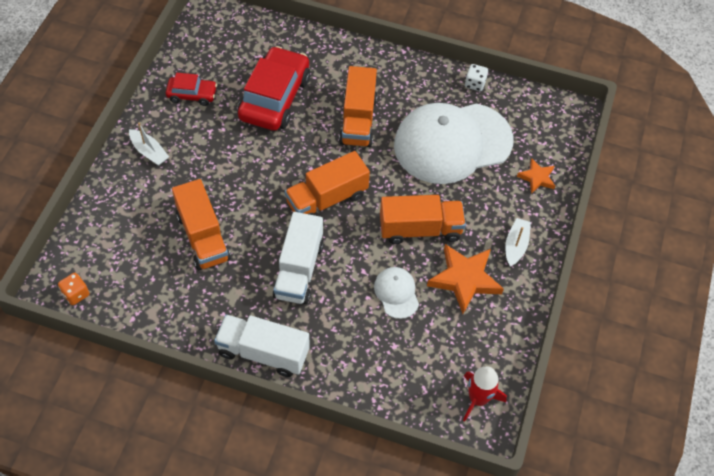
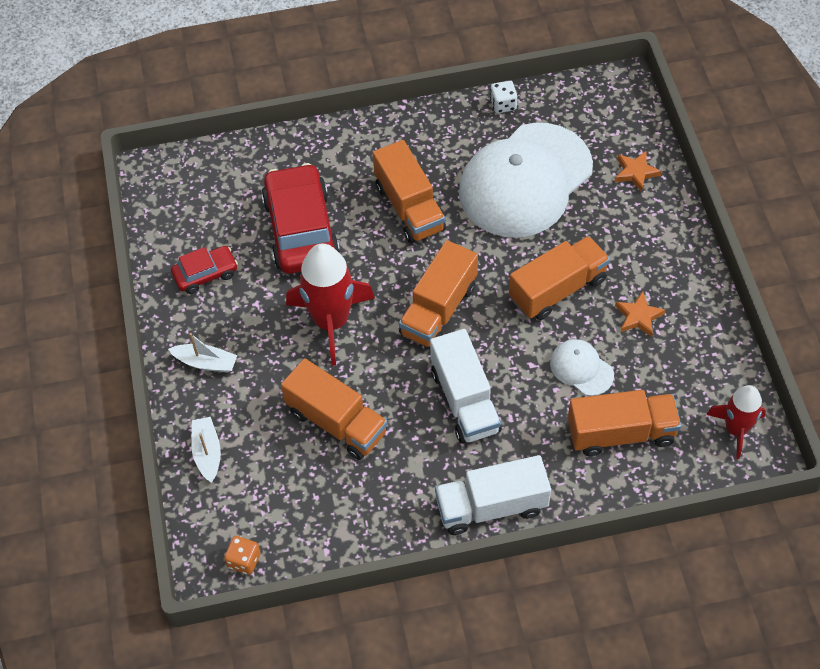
camera: 25 degrees left, 0 degrees up
(249, 168) = (331, 321): none -> red rocket
(391, 354) = (621, 433): none -> orange truck
(464, 279) = (638, 316): orange star -> orange star, size x0.56
(516, 245) = (664, 254): white boat -> white boat (207, 452)

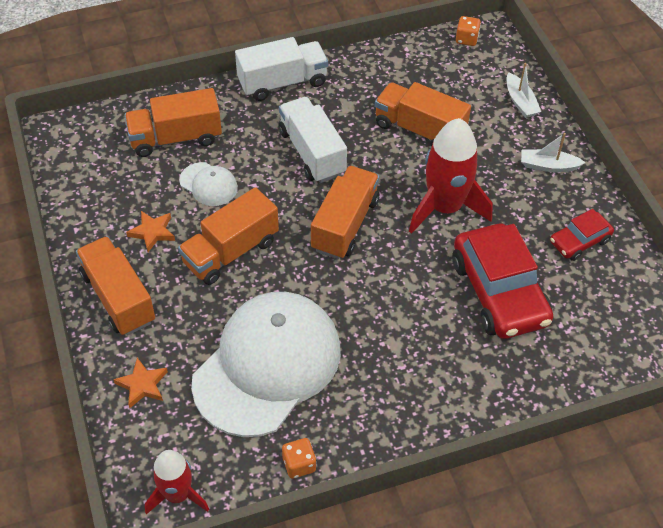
camera: 170 degrees right, 5 degrees down
(409, 207) = (391, 324): orange truck -> orange truck (118, 298)
(503, 105) = (299, 464): white dice -> orange dice
(736, 429) = (76, 147): red rocket -> red rocket (177, 494)

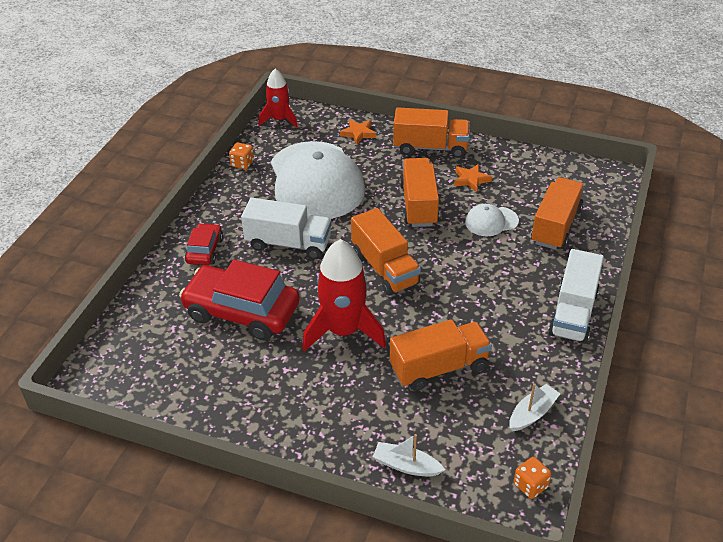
camera: 130 degrees right, 10 degrees down
(312, 152) = (473, 288): white truck -> white truck (288, 244)
(548, 166) = (315, 428): white boat -> white boat (532, 413)
(579, 241) = (226, 389): red car -> red car (205, 250)

